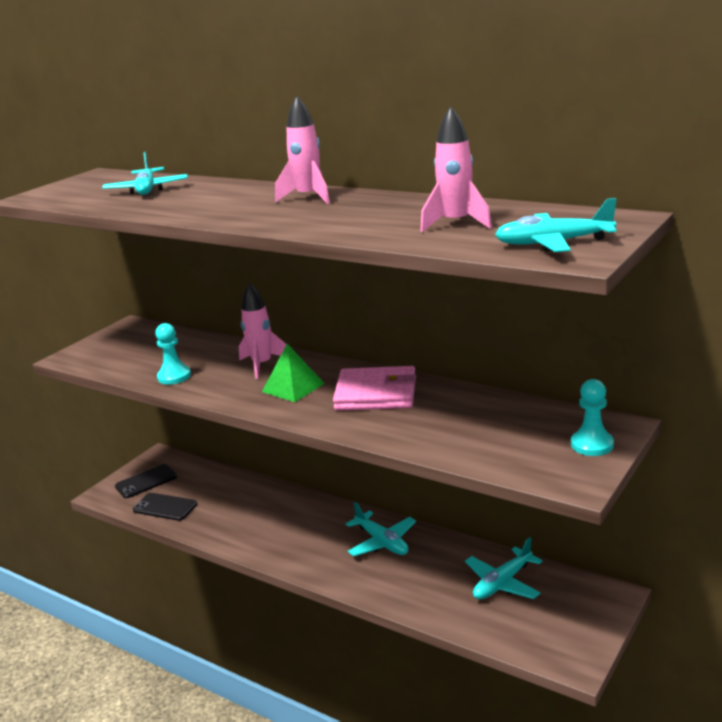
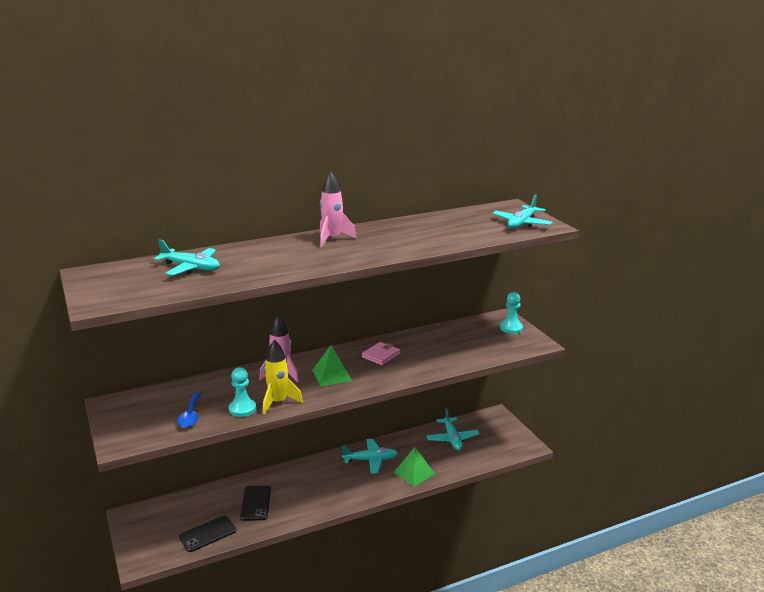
camera: 60 degrees left, 0 degrees up
(140, 361) = (191, 415): none -> blue spoon
(146, 481) = (157, 533): black phone -> black phone (256, 503)
(204, 386) = (278, 402): none -> yellow rocket
(376, 393) = (381, 355): pink wallet -> pink wallet, size x0.59
(392, 586) = (414, 473): none -> green pyramid
(456, 224) = (457, 228): pink rocket -> none

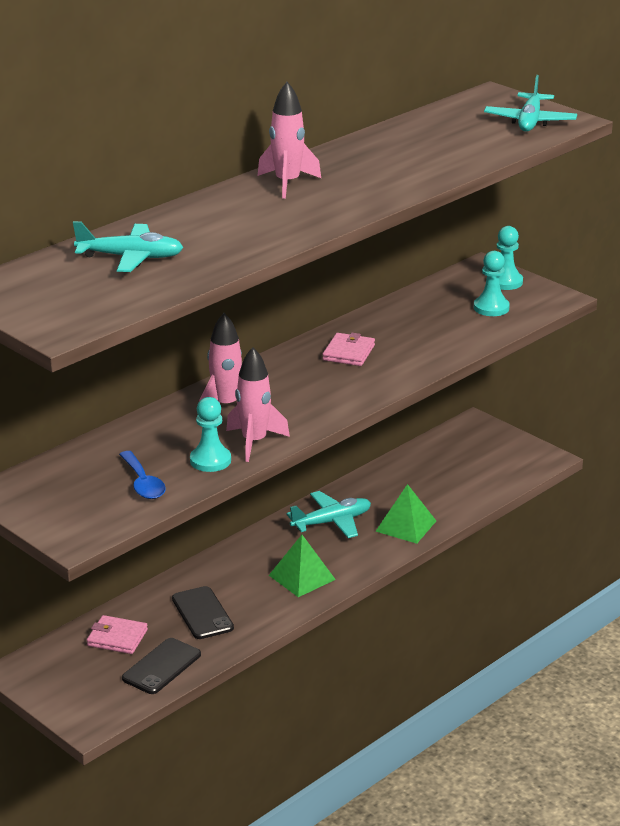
camera: 20 degrees left, 5 degrees up
(197, 507) = (117, 638): none -> pink wallet
(278, 402) = (254, 442): yellow rocket -> pink rocket
(331, 375) = (299, 392): green pyramid -> green pyramid (301, 577)
(452, 439) = (432, 469): turquoise plane -> none
(491, 343) = (491, 308): none -> turquoise pawn

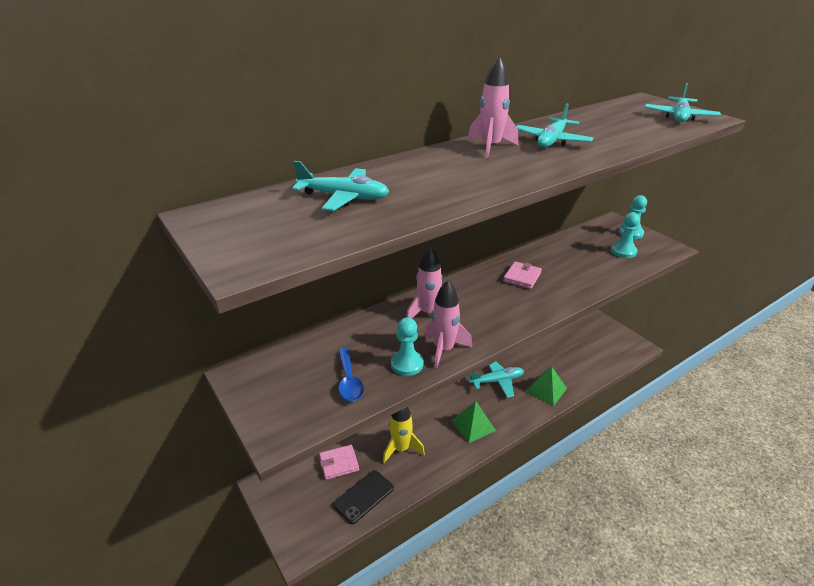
camera: 10 degrees right, 5 degrees up
(117, 638) = (339, 463): pink wallet -> pink wallet turned 45 degrees counterclockwise
(202, 613) = (401, 449): black phone -> yellow rocket
(363, 169) = (552, 141): none -> turquoise plane

